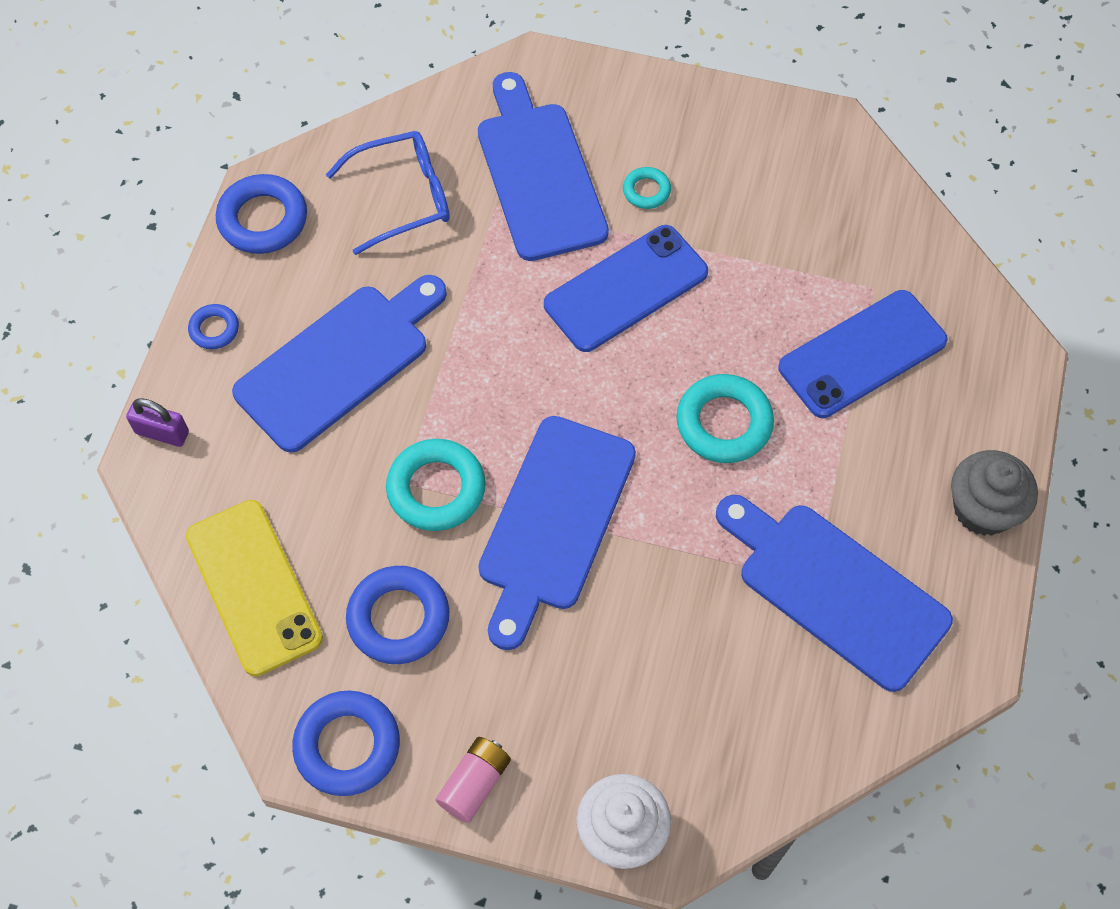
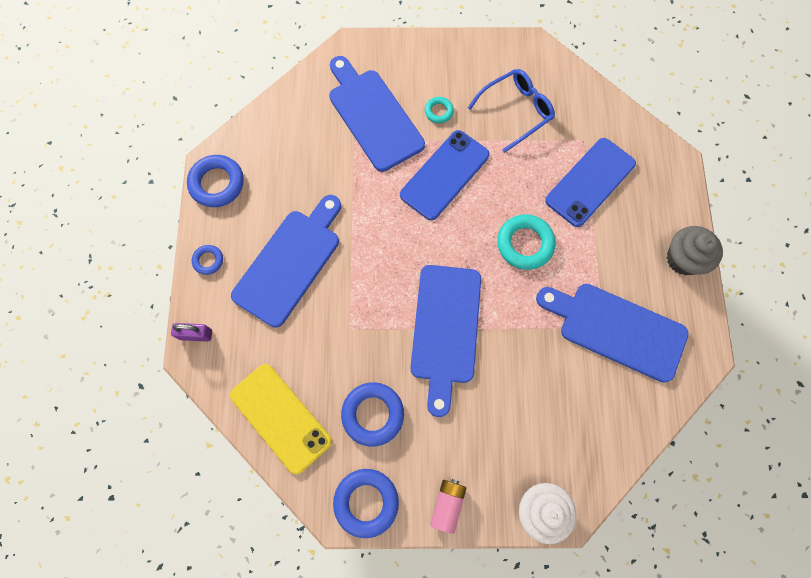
camera: 15 degrees left, 10 degrees up
(402, 198) = (296, 150): blue glasses -> blue glasses (515, 111)
(436, 489) = (371, 327): turquoise ring -> none

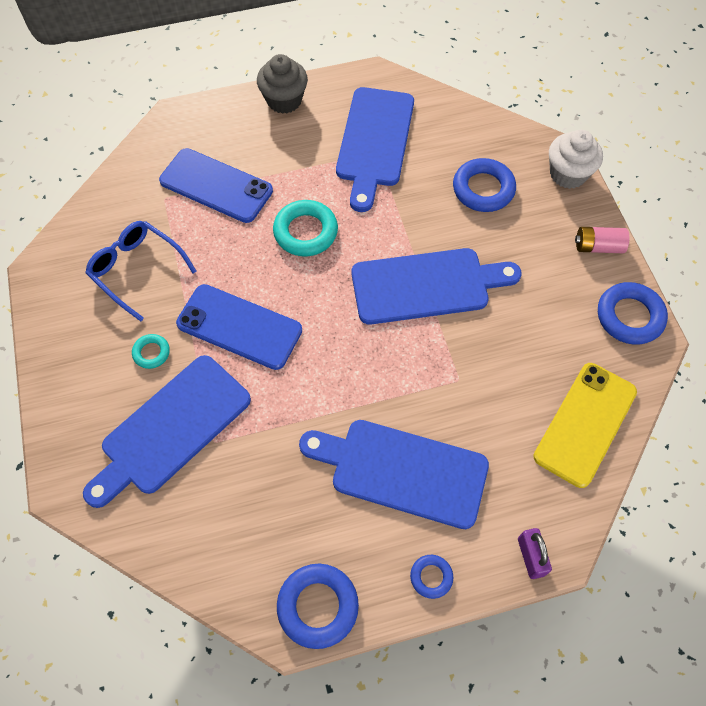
camera: 105 degrees left, 10 degrees down
(373, 414) = (542, 333): blue ring -> blue ring (483, 189)

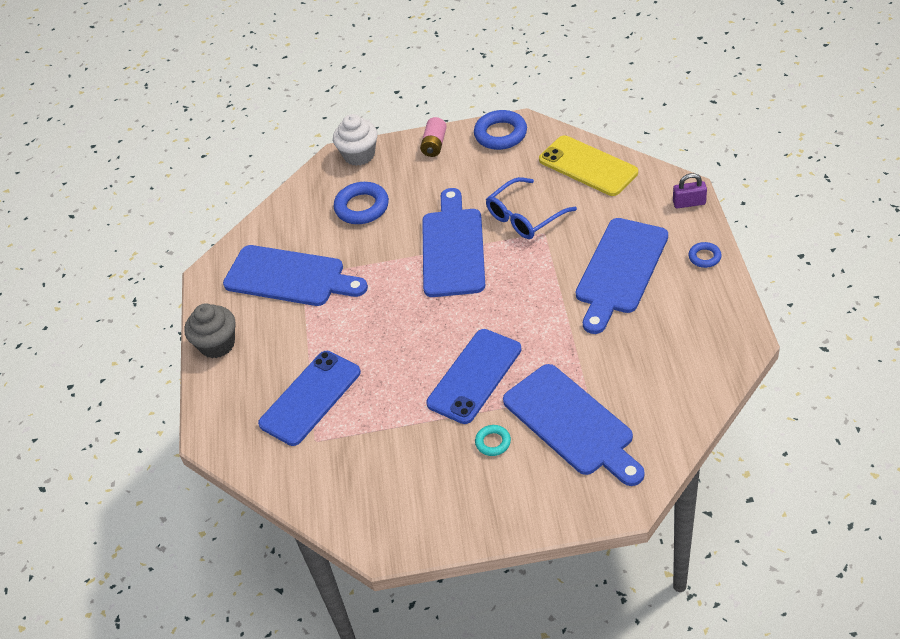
camera: 75 degrees left, 15 degrees down
(137, 270) = (398, 459): blue glasses -> blue glasses (525, 216)
(305, 232) = (380, 328): turquoise ring -> none
(318, 606) = (728, 323): blue ring -> none

